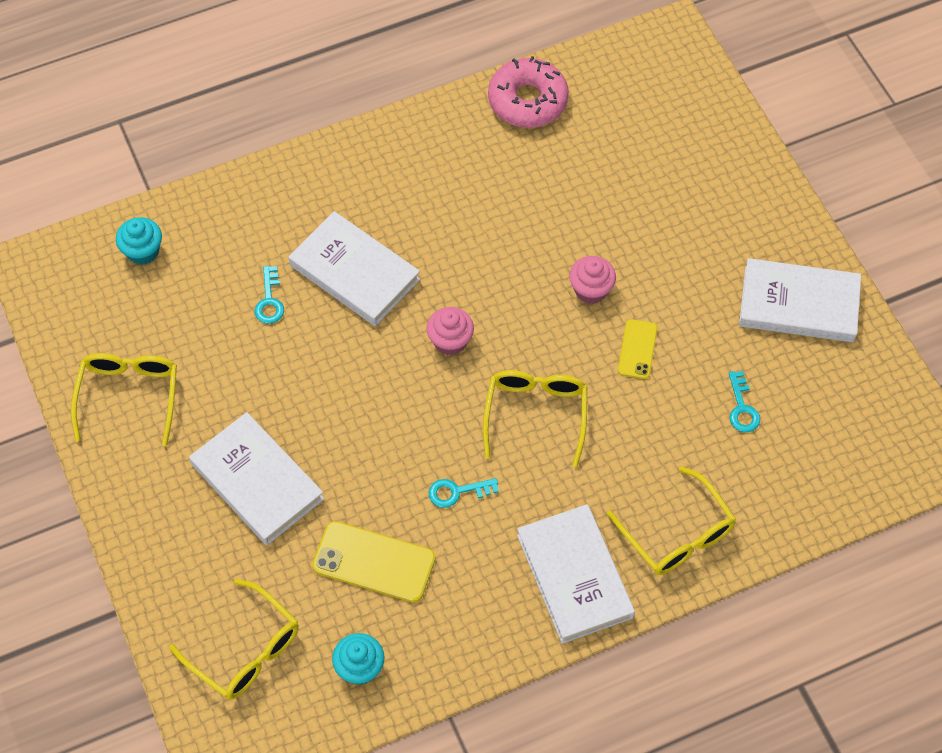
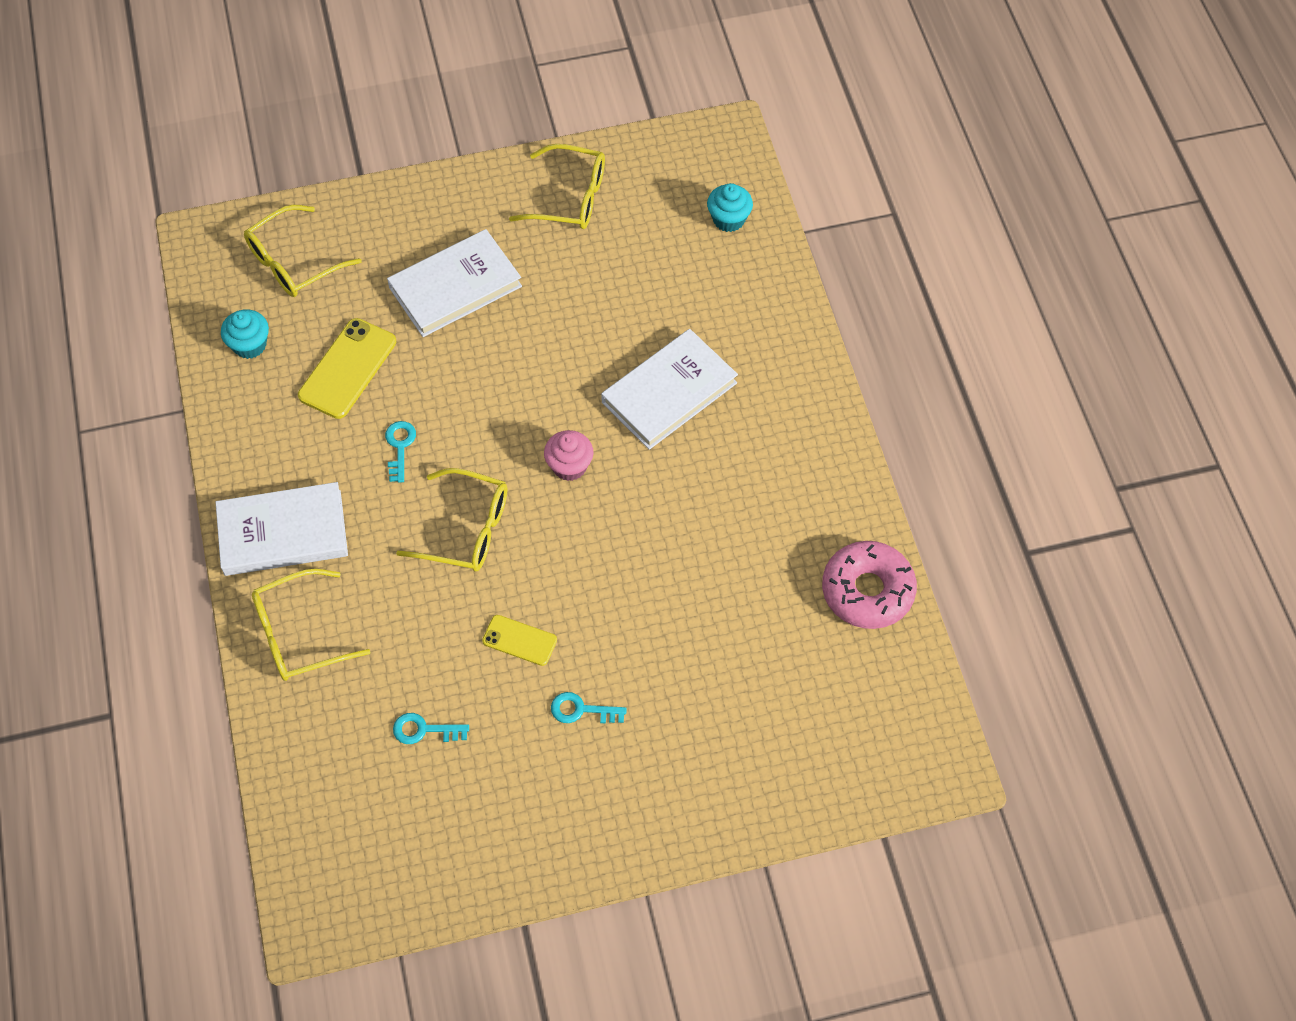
camera: 100 degrees right, 0 degrees up
(269, 301) = (650, 316): turquoise key -> turquoise key (581, 710)
(591, 290) = (603, 609): pink cupcake -> none
(798, 304) = (538, 822): white book -> none

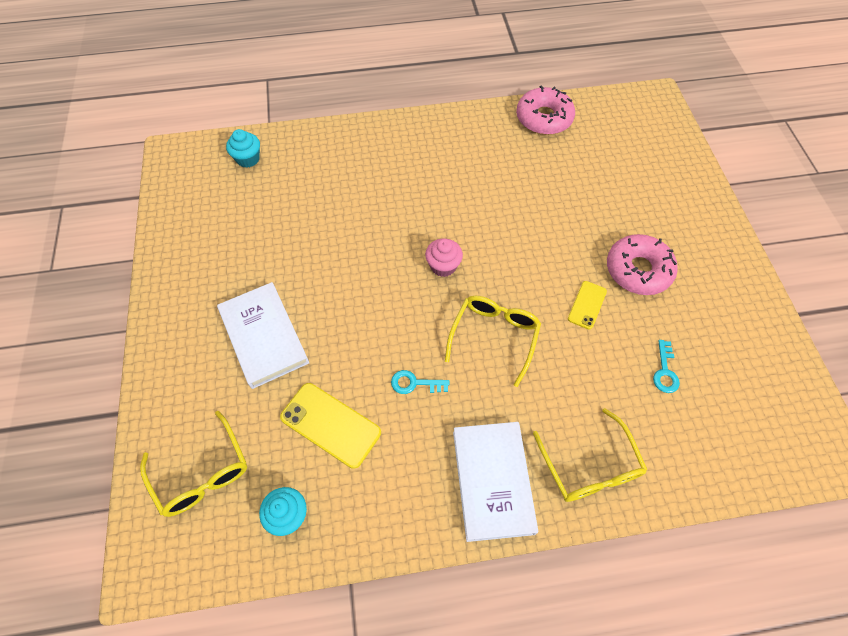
camera: 85 degrees left, 0 degrees up
(570, 198) = (198, 252): yellow glasses -> none
(581, 710) = (638, 270): turquoise key -> pink donut
(669, 392) = (388, 203): white book -> none

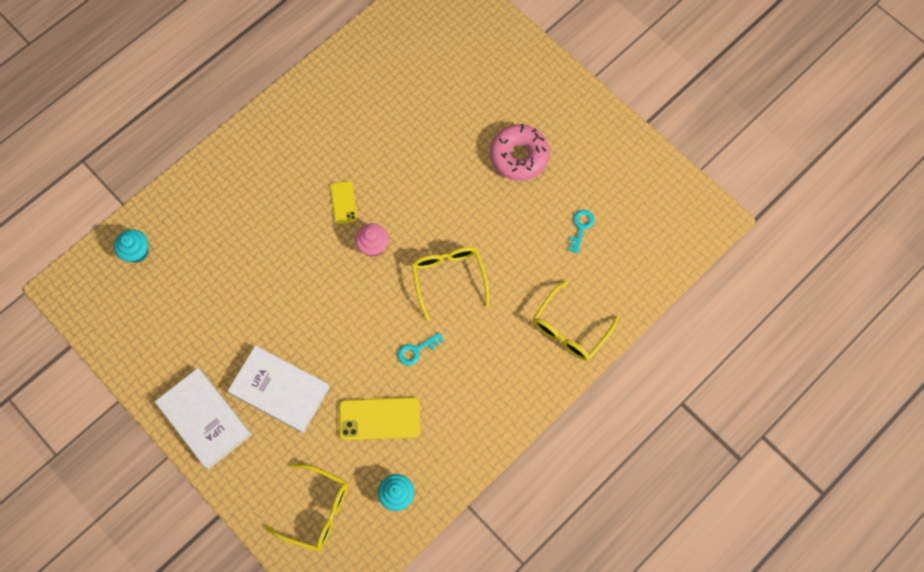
camera: 35 degrees left, 10 degrees up
(493, 481) = (514, 381): white book -> white book (204, 419)
(544, 118) = (362, 54): pink donut -> none
(587, 305) = (499, 209): yellow phone -> yellow phone (343, 202)
(590, 466) = (569, 329): yellow glasses -> yellow glasses turned 90 degrees clockwise
(665, 371) = (581, 227): turquoise key -> turquoise key turned 135 degrees counterclockwise

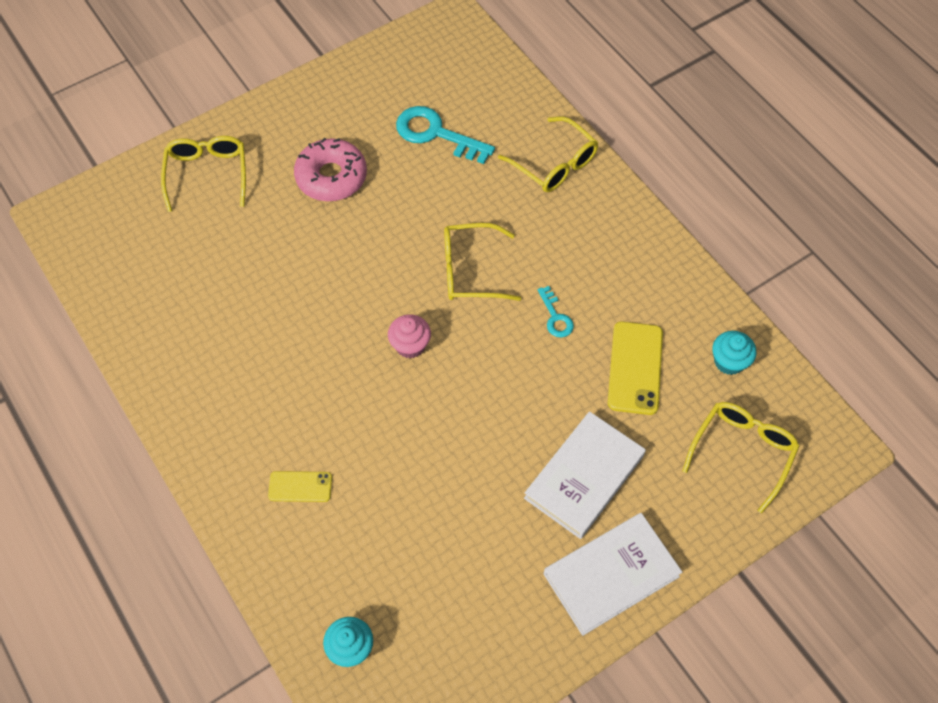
camera: 80 degrees left, 10 degrees down
(343, 202) = (343, 371): yellow phone -> yellow phone (300, 486)
(503, 66) = (207, 174): none -> yellow glasses
(581, 227) = (436, 134): turquoise key -> turquoise key, size x1.90

